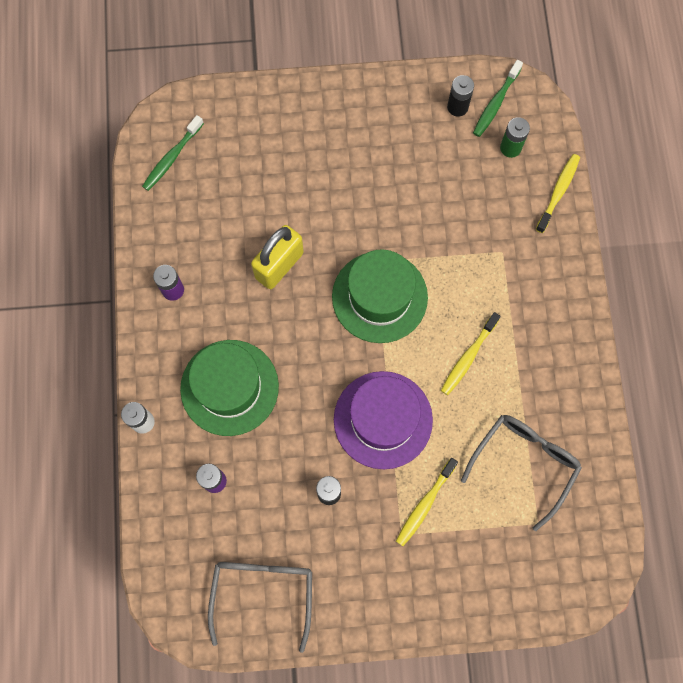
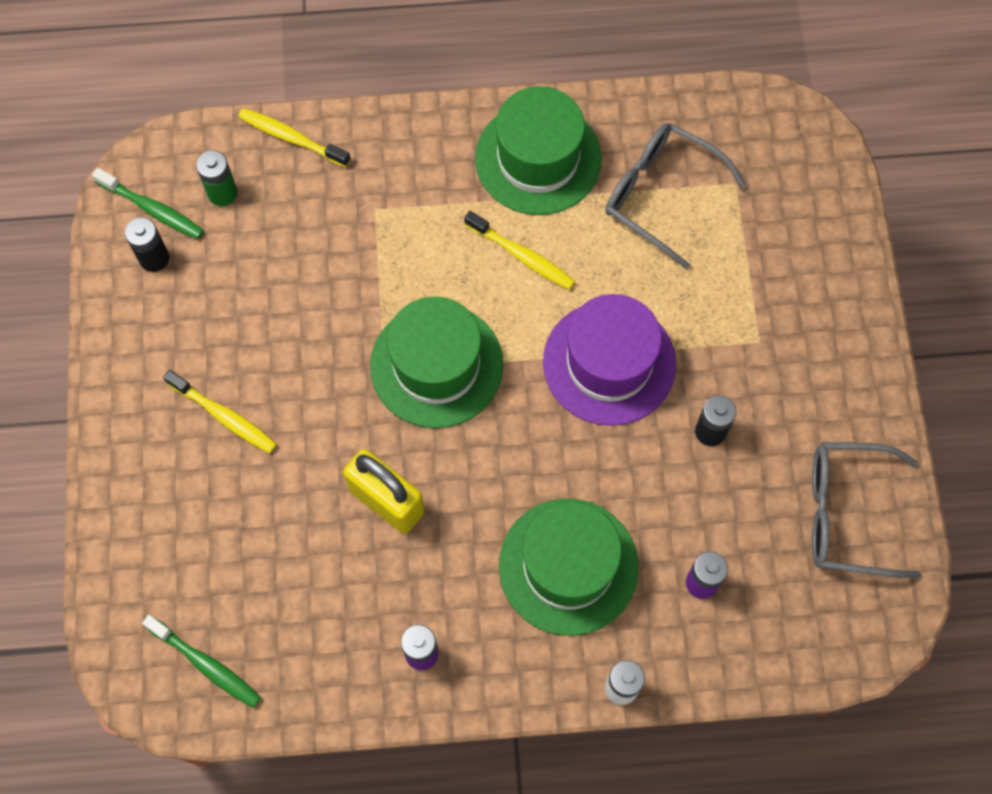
camera: 90 degrees left, 5 degrees down
(425, 504) = (719, 313): yellow toothbrush -> yellow toothbrush (224, 416)
(551, 369) = (538, 158): none -> green hat

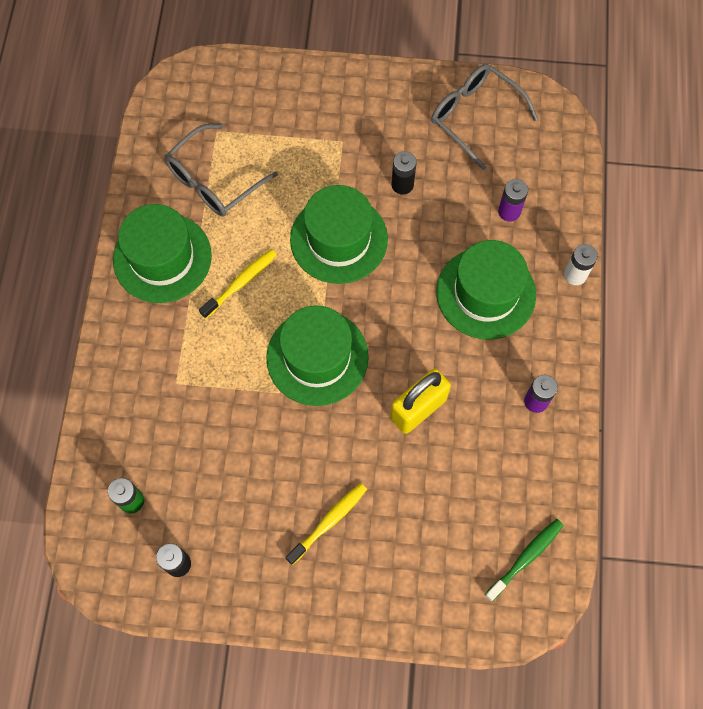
camera: 80 degrees left, 0 degrees up
(152, 209) = (132, 561): green toothbrush -> none
(291, 138) = (95, 439): yellow toothbrush -> none
(609, 363) = (339, 239): purple hat -> green hat
(846, 514) = (474, 116): grey glasses -> grey glasses turned 120 degrees clockwise

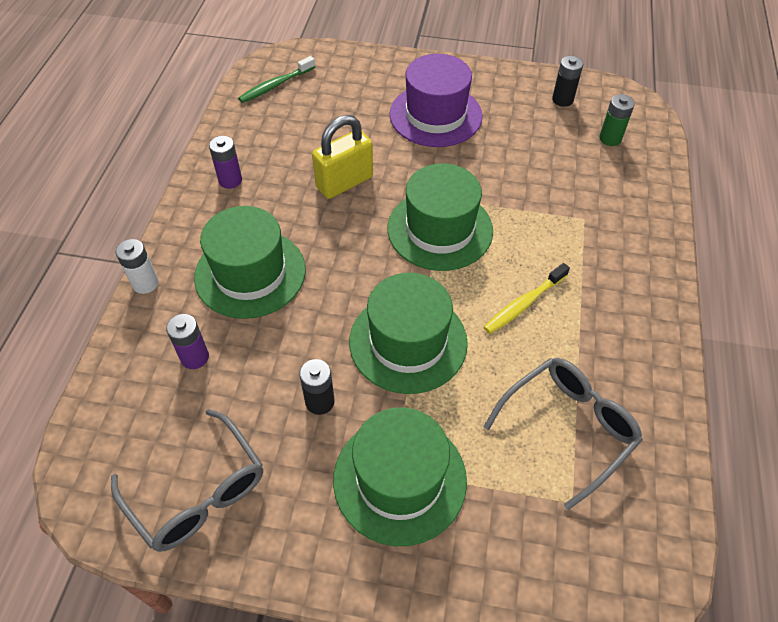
camera: 175 degrees left, 15 degrees down
(162, 258) = (620, 337): green hat -> green hat (399, 479)
(329, 522) = (435, 115): yellow toothbrush -> purple hat

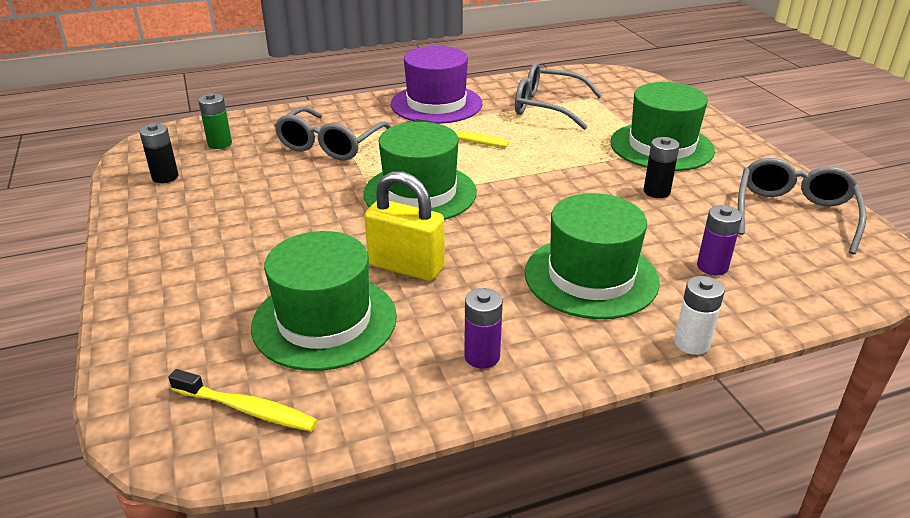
camera: 120 degrees left, 20 degrees down
(275, 85) = (247, 409): green toothbrush -> yellow toothbrush
(408, 342) = (556, 173): green hat -> green hat (324, 321)
(435, 115) = (239, 244): purple hat -> purple hat (436, 104)
(568, 204) = (330, 145): none -> grey glasses

